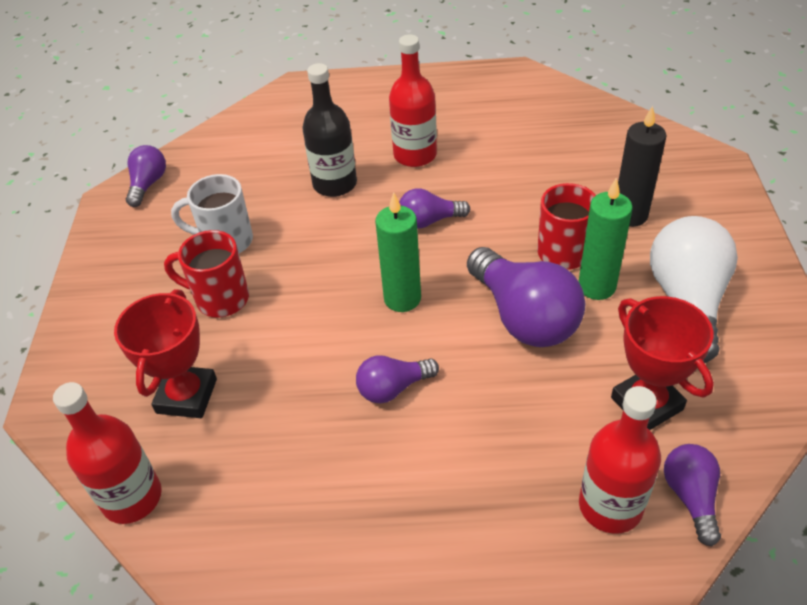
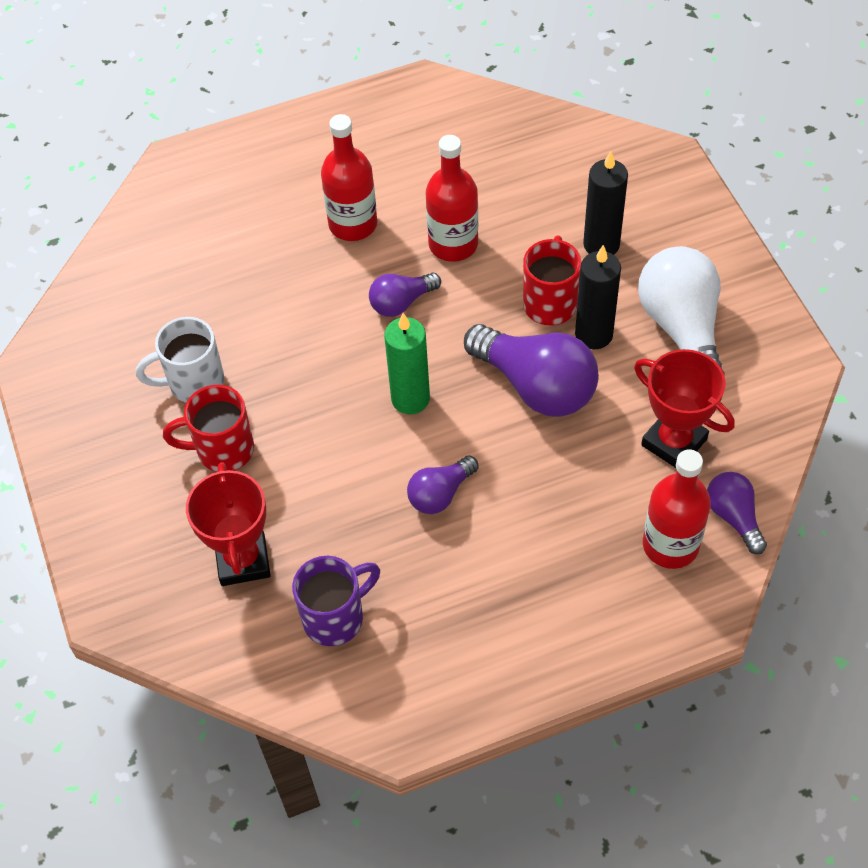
camera: 20 degrees left, 10 degrees up
(132, 497) = (243, 670): red bottle -> red bottle (453, 244)
(148, 184) = (66, 336): purple light bulb -> none
(241, 475) = (335, 617): none -> purple mug
(335, 184) = (280, 282): black bottle -> none
(596, 286) = (593, 334): green candle -> black candle

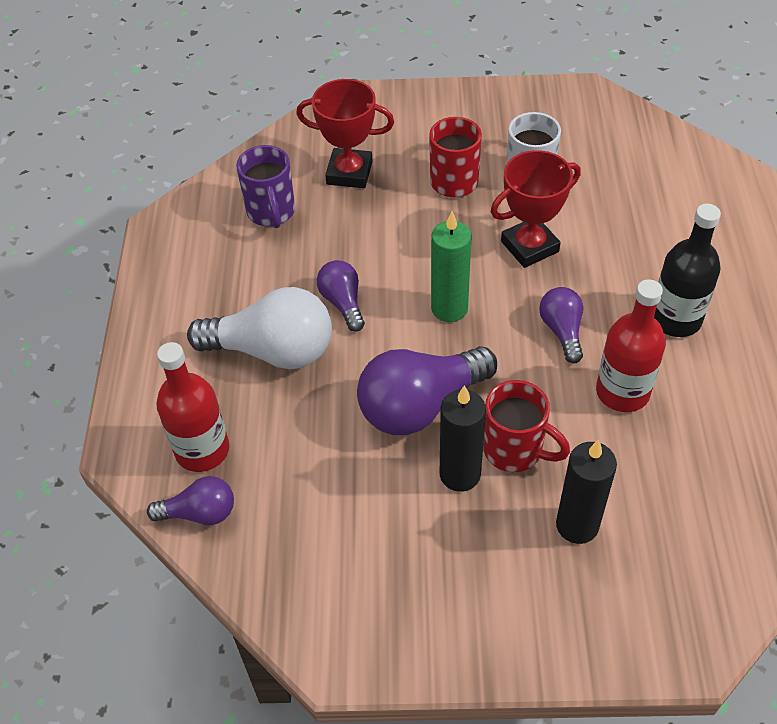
camera: 110 degrees right, 5 degrees down
(353, 224) = (675, 319): red bottle -> black bottle
(674, 442) = (303, 495): red trophy -> red trophy (529, 246)
(681, 328) = (434, 559): white light bulb -> white light bulb (273, 351)

